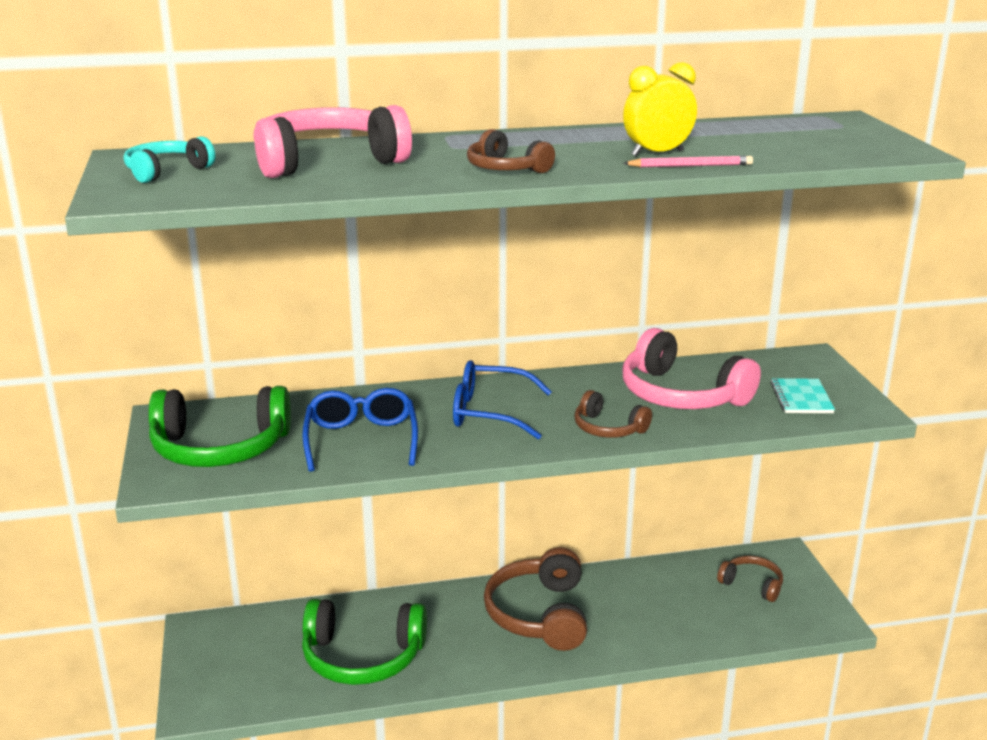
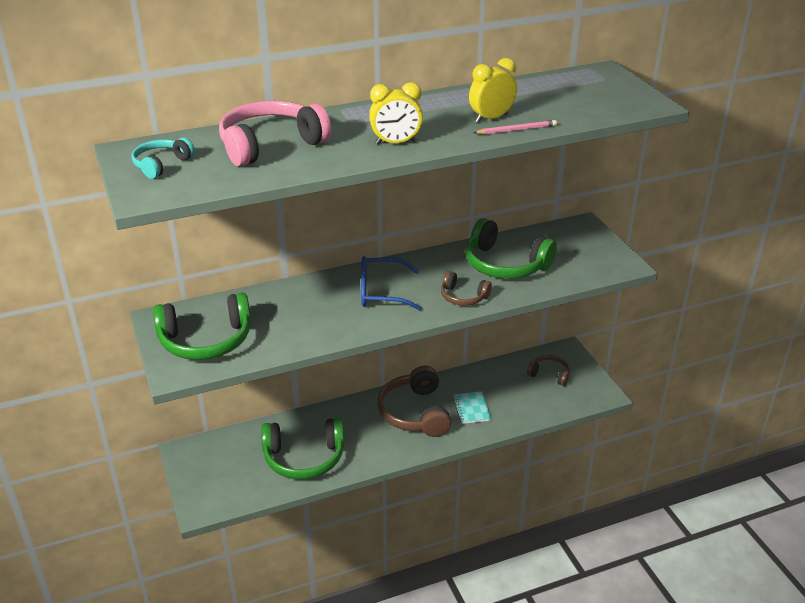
camera: 10 degrees left, 10 degrees up
(361, 440) = (301, 323): blue glasses -> none
(506, 168) = (396, 143): brown headphones -> yellow clock
(681, 394) = (505, 264): pink headphones -> green headphones
(801, 398) = (583, 259): turquoise notebook -> turquoise notebook (471, 408)

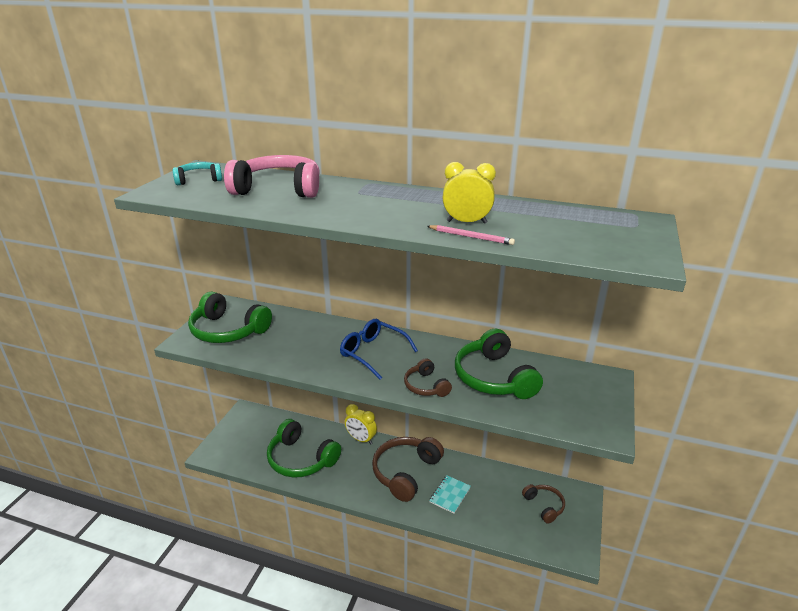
camera: 40 degrees right, 5 degrees down
(396, 143) = (359, 214): yellow clock -> yellow clock (361, 439)

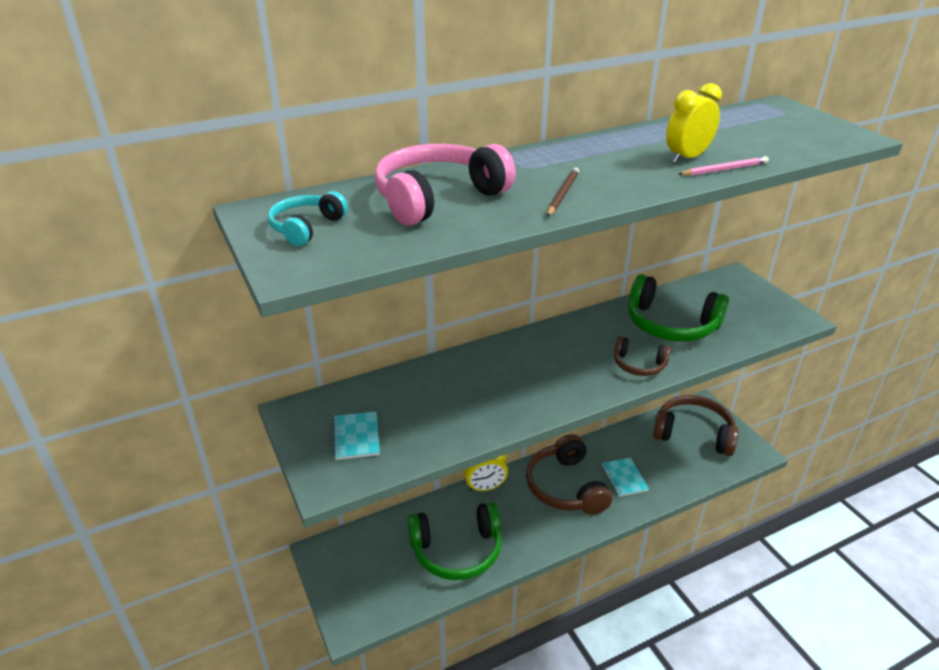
camera: 45 degrees left, 5 degrees up
(228, 330) = (356, 437): green headphones -> turquoise notebook
(338, 210) = (562, 194): none -> brown pencil
(373, 353) = (546, 364): blue glasses -> none
(544, 506) = (693, 434): brown headphones -> brown headphones, size x1.85

